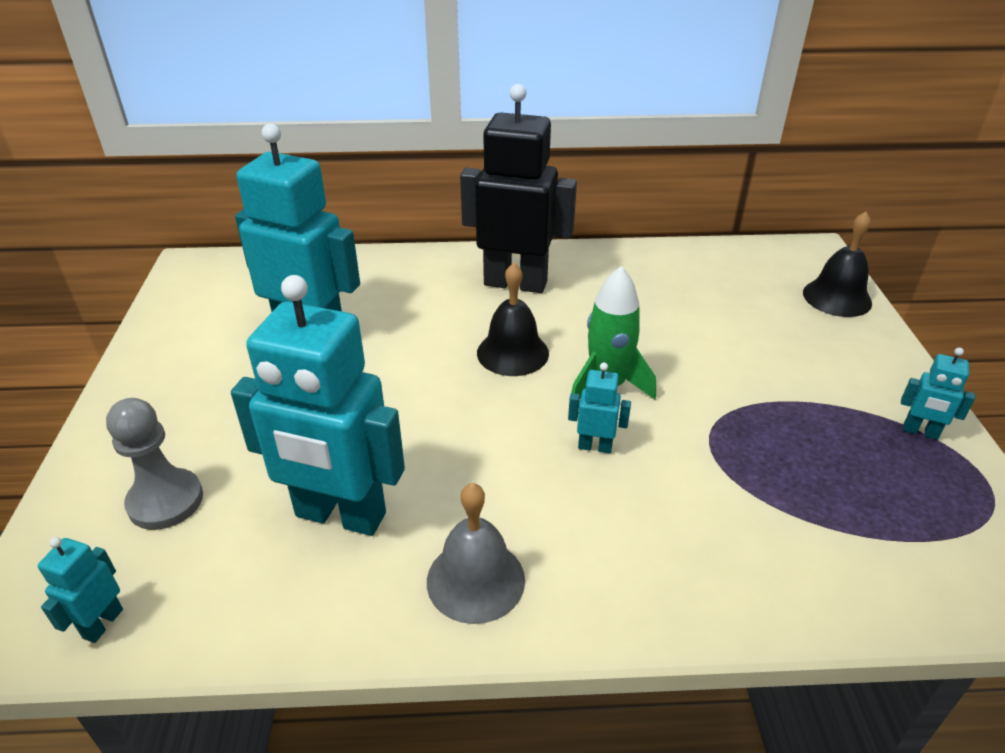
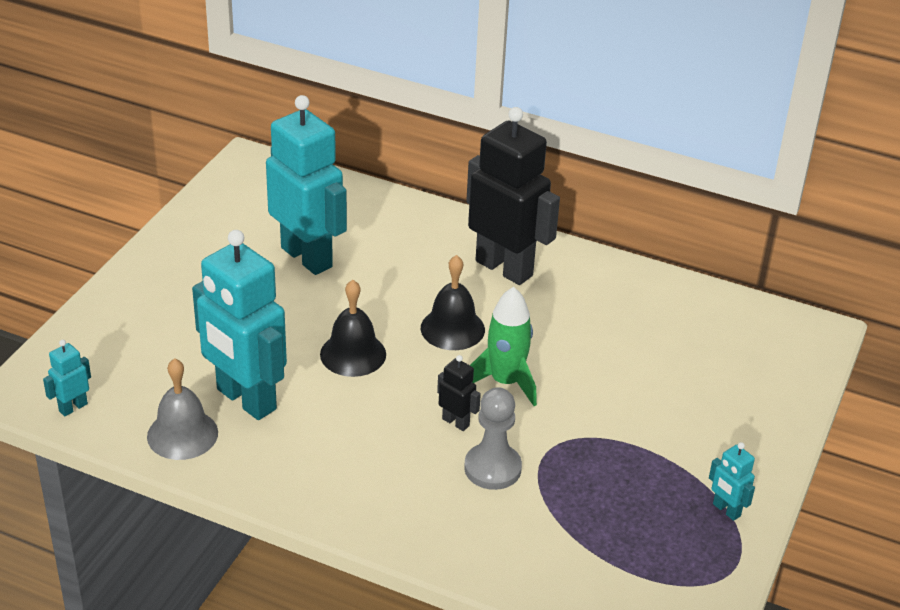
camera: 25 degrees right, 0 degrees up
(165, 501) = (141, 347): grey pawn -> grey pawn (492, 468)
(475, 580) = (305, 472): grey bell -> grey bell (182, 434)
(595, 446) = (456, 422): turquoise robot -> black robot
(837, 297) = (786, 382): black bell -> black bell (353, 354)

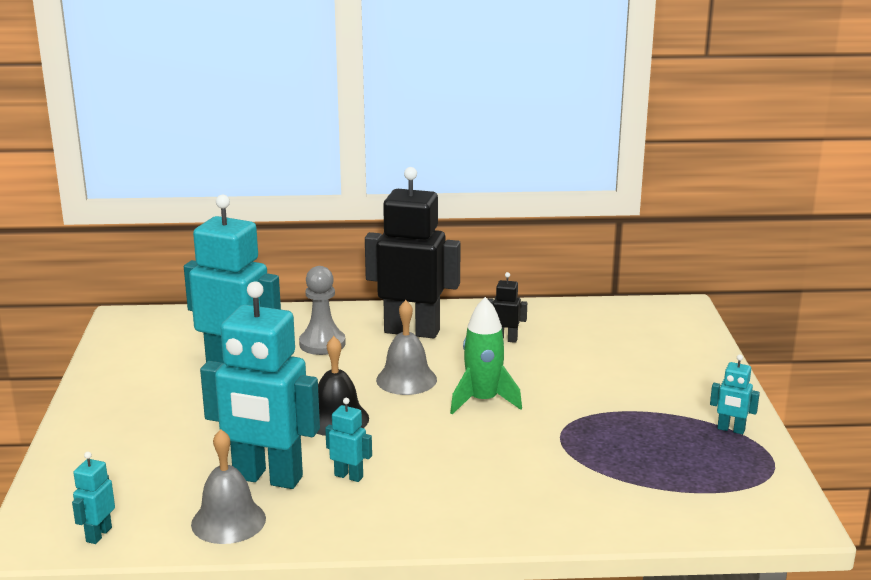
camera: 25 degrees left, 15 degrees down
(316, 424) = (349, 476): none -> turquoise robot
(452, 328) = (406, 379): black bell -> grey bell
(456, 422) = (468, 438): black robot -> black robot (505, 339)
(492, 468) = (528, 459): grey pawn -> grey pawn (322, 344)

